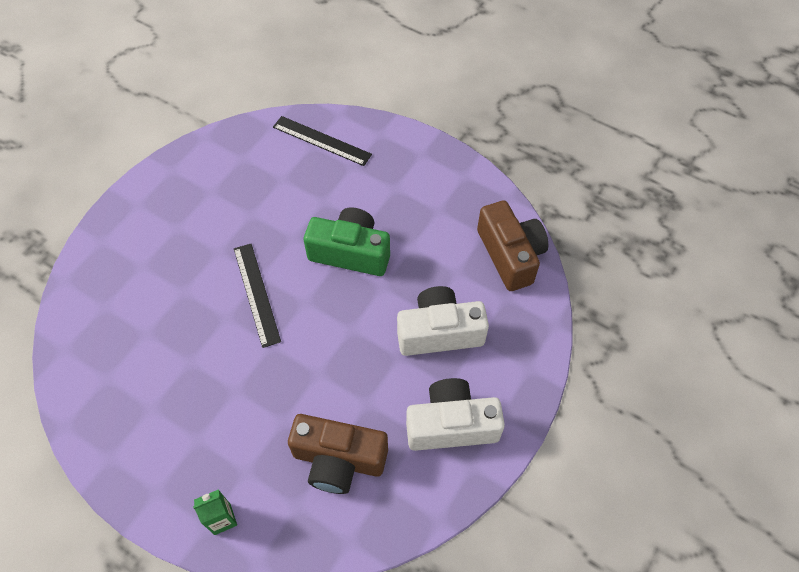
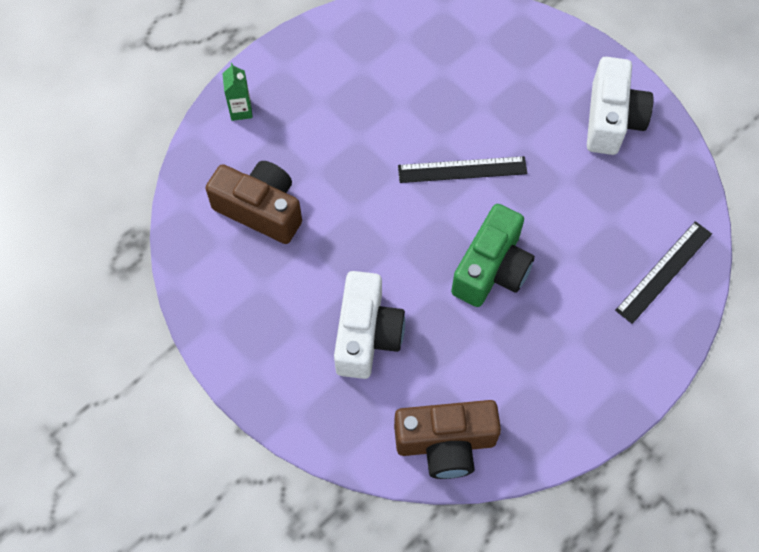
camera: 105 degrees right, 5 degrees up
(338, 460) = (261, 210): brown camera -> brown camera turned 90 degrees clockwise
(451, 425) = (261, 318): white camera -> white camera (611, 119)

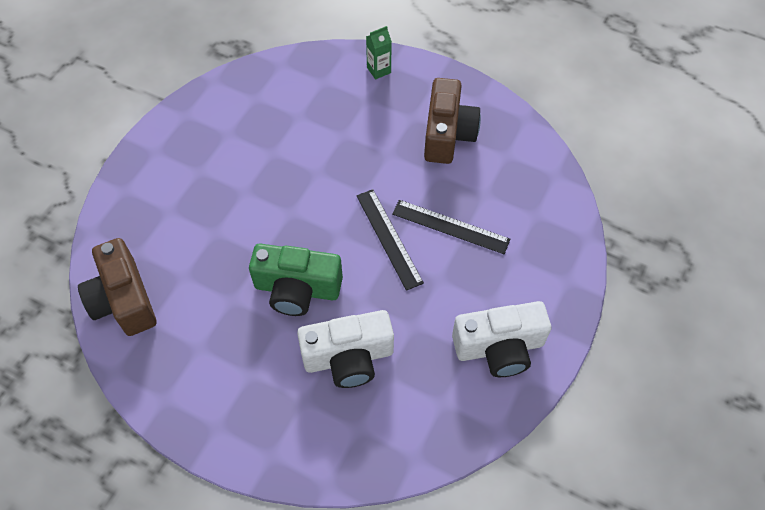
camera: 70 degrees right, 5 degrees down
(261, 210) = (293, 111): brown camera -> brown camera (447, 134)
(367, 335) = (205, 215): white camera -> white camera (348, 357)
(664, 271) = (346, 438): black ruler -> black ruler (450, 226)

